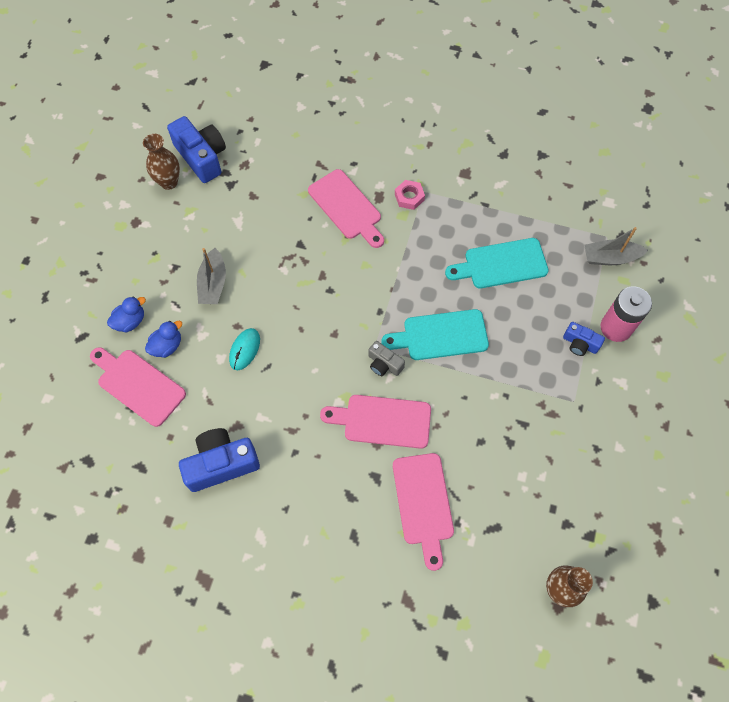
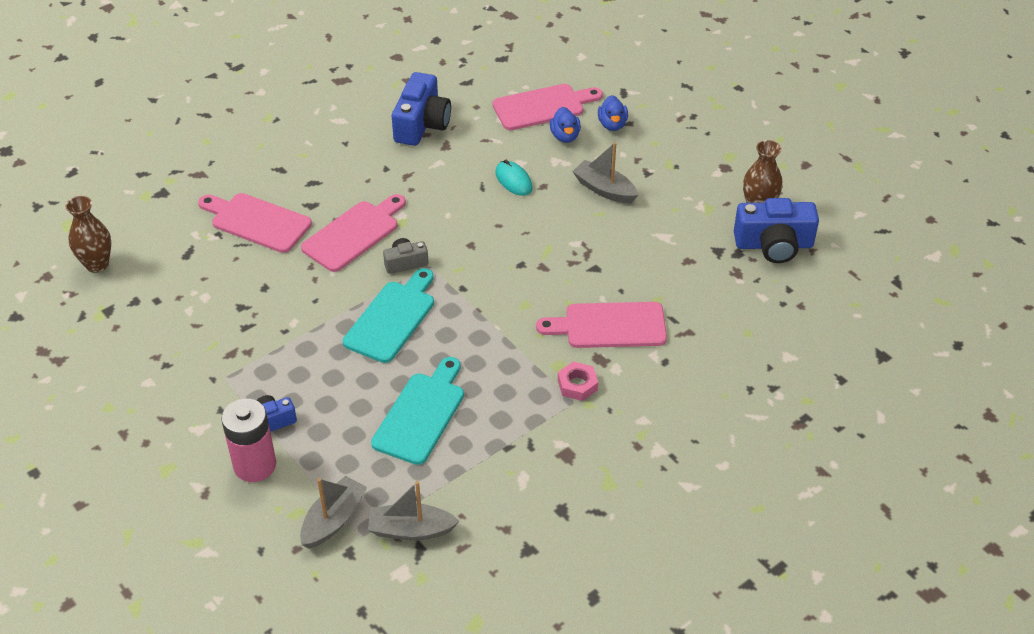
camera: 125 degrees right, 20 degrees down
(580, 215) = (411, 530): none -> grey boat

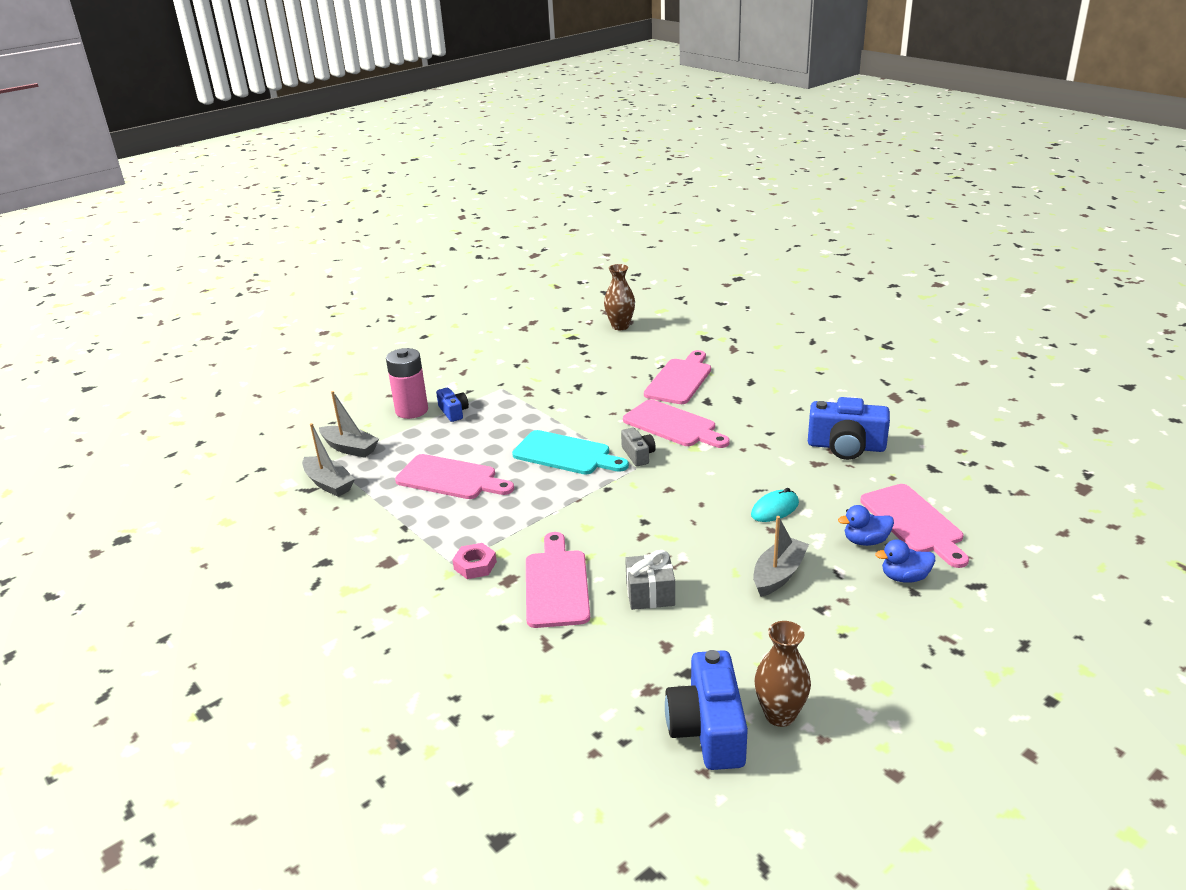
camera: 90 degrees right, 15 degrees down
(411, 530) = (329, 484): grey boat -> grey boat turned 135 degrees clockwise
(421, 414) = (451, 478): turquoise cutting board -> pink cutting board
(625, 266) = (650, 594): none -> grey gift

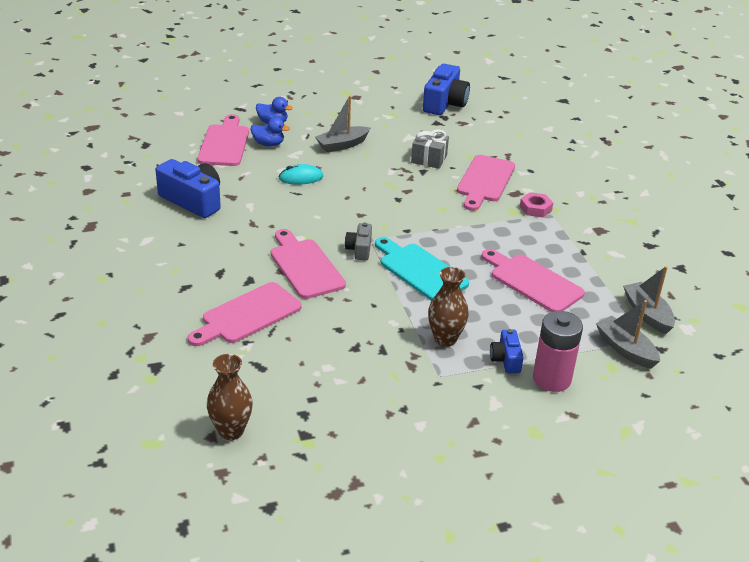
camera: 160 degrees left, 5 degrees up
(780, 715) = (406, 98): brown vase -> brown vase (445, 339)

